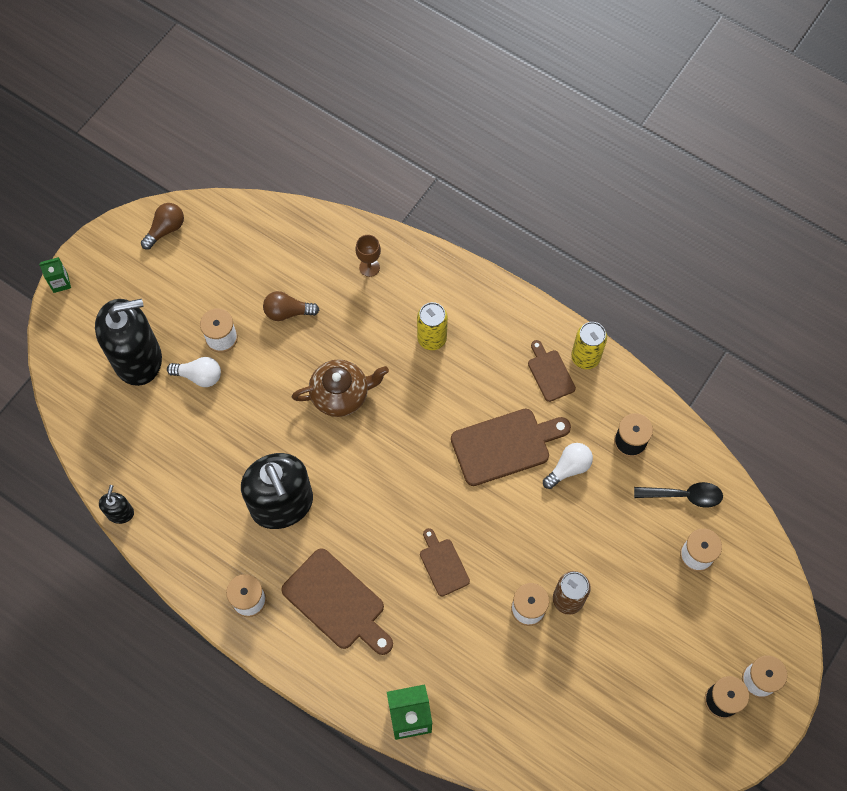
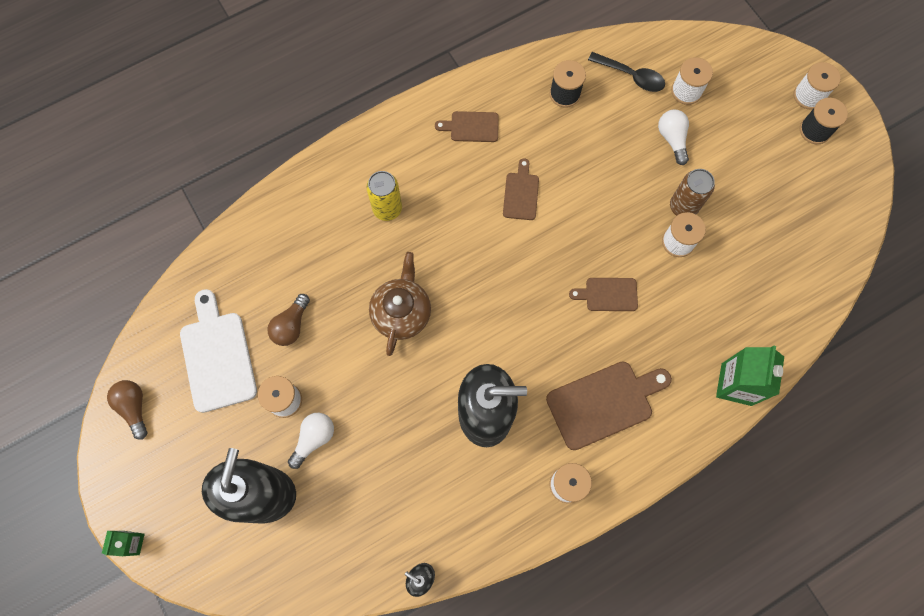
camera: 65 degrees left, 5 degrees up
(235, 269) = (217, 356): none -> white cutting board
(369, 267) = (286, 231): brown goblet -> none
(505, 445) = (521, 193): brown cutting board -> brown cutting board, size x0.56
(568, 468) = (566, 152): white light bulb -> white light bulb (672, 139)
(585, 357) = (471, 92): yellow can -> none
(684, 495) = (631, 76): black spoon -> black spoon turned 90 degrees clockwise

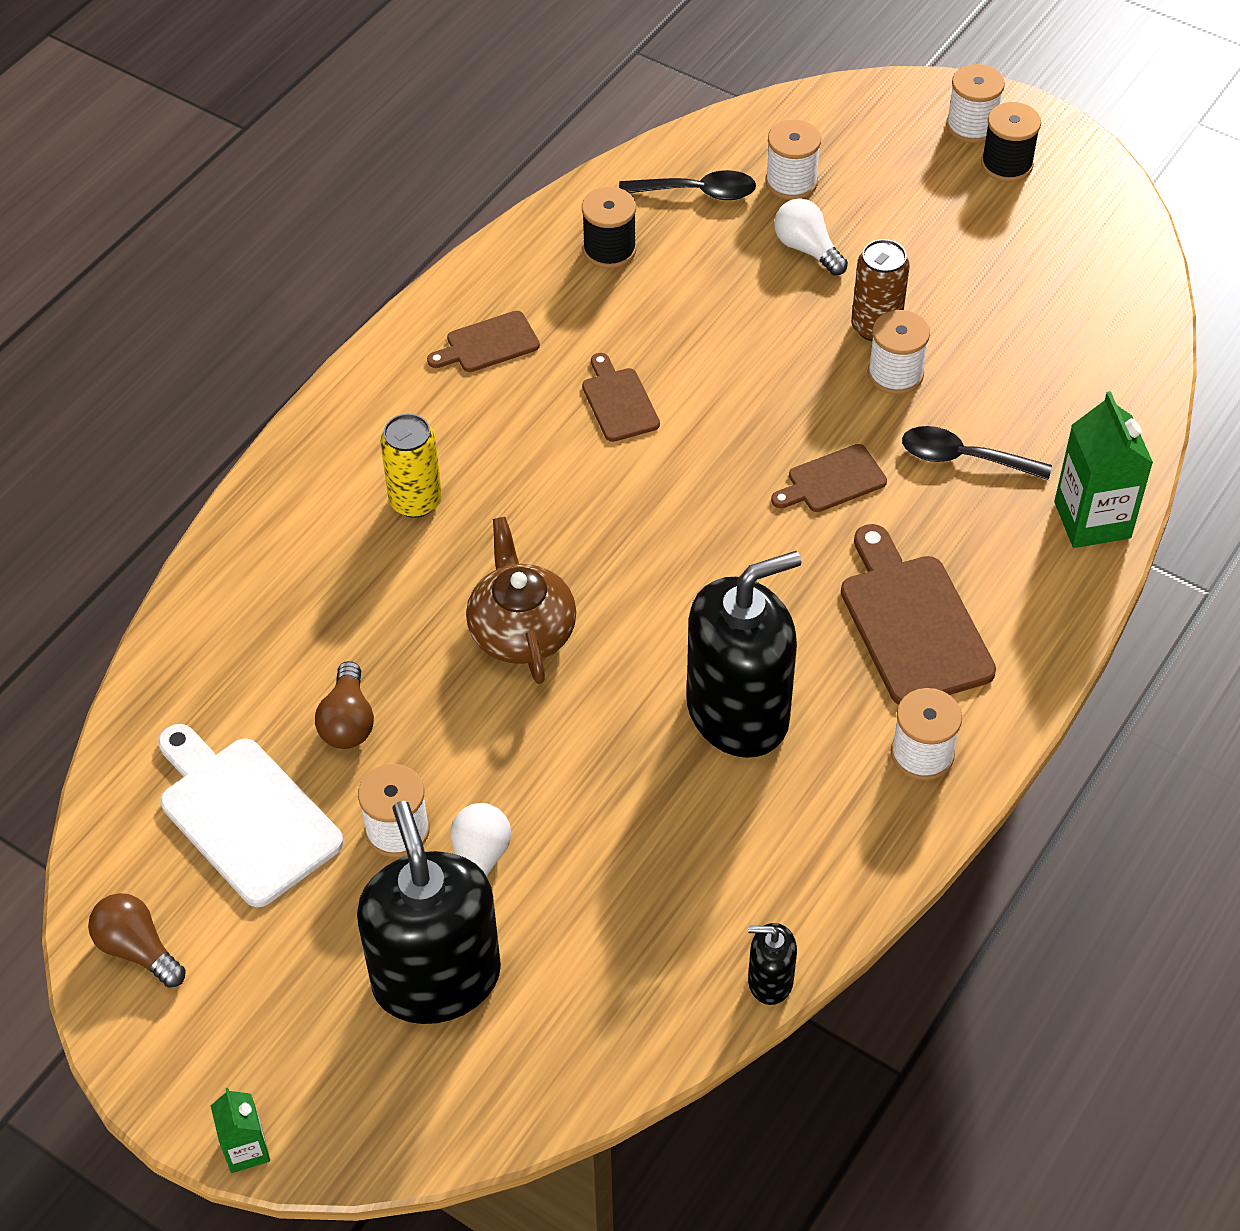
camera: 25 degrees left, 20 degrees down
(604, 403) = (912, 623): brown cutting board -> brown cutting board turned 60 degrees counterclockwise
(686, 312) = (963, 458): none -> black spoon

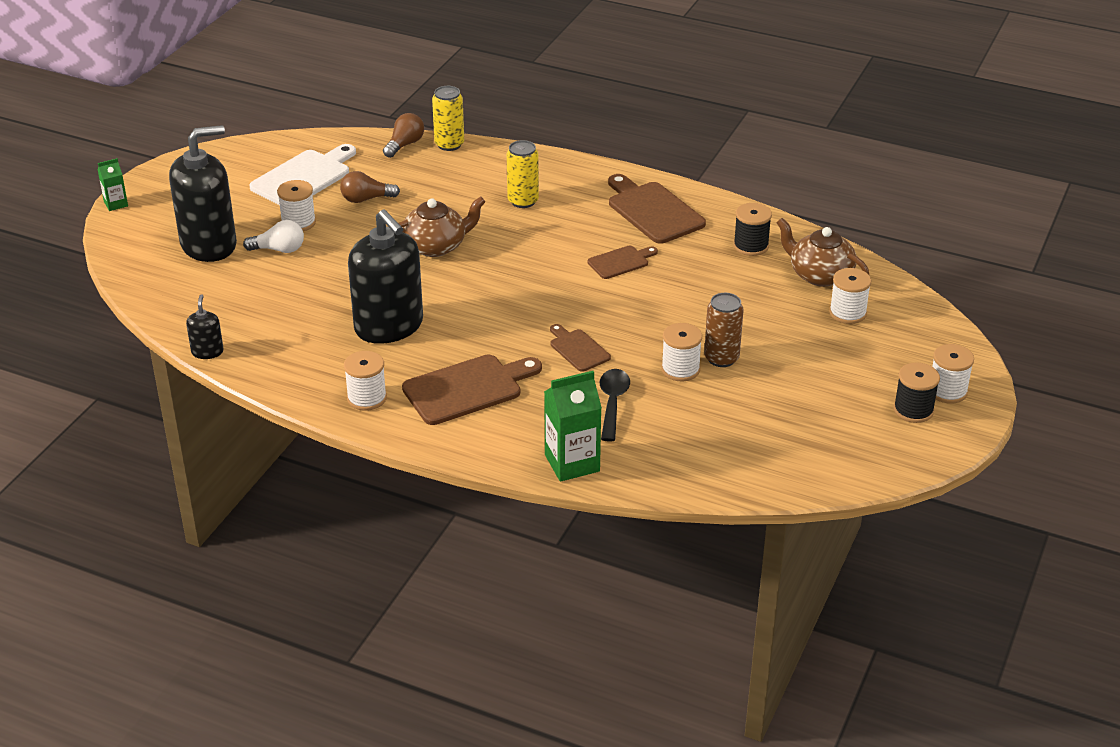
camera: 80 degrees right, 15 degrees down
(137, 949) = (225, 160): brown light bulb -> brown light bulb (405, 145)
(202, 585) = (449, 144): none -> yellow can
(488, 344) = (653, 211): brown cutting board -> brown cutting board, size x1.78
(697, 192) = (819, 275): black spoon -> brown teapot
(807, 249) = (784, 324): white light bulb -> none

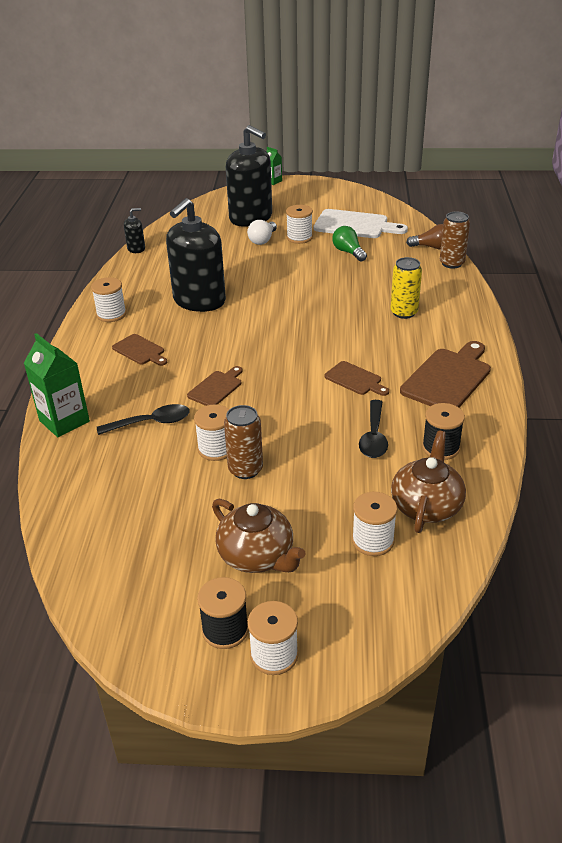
camera: 70 degrees right, 0 degrees up
(279, 249) = (263, 240): white light bulb -> white light bulb turned 45 degrees clockwise
(366, 199) = (348, 252): brown light bulb -> green light bulb
(436, 246) = (311, 293): brown teapot -> brown teapot (257, 556)
(449, 144) = (451, 263): yellow can -> brown can
(467, 388) = (140, 351): brown cutting board -> brown cutting board, size x0.56
(715, 276) = (374, 437): none -> black spoon

